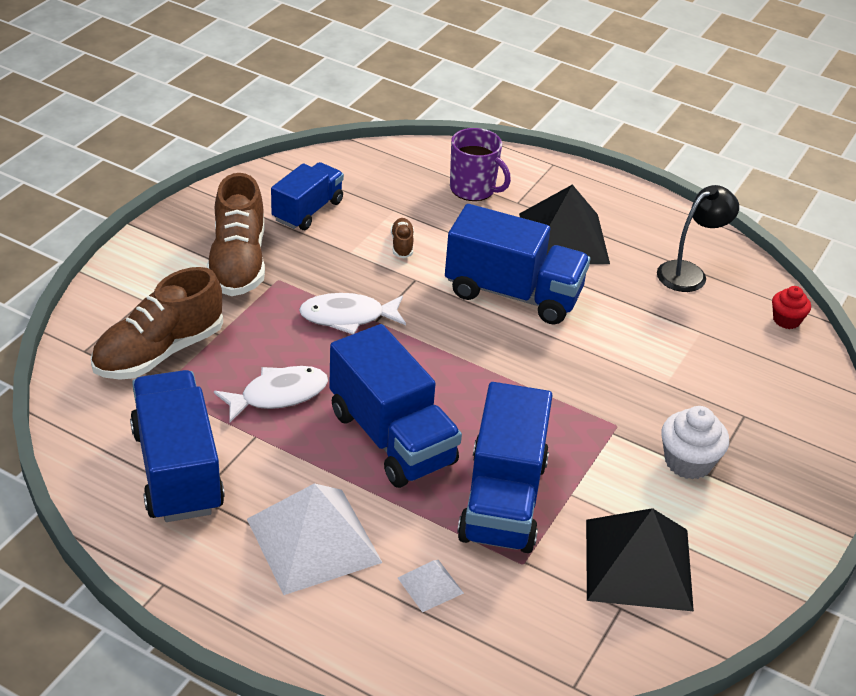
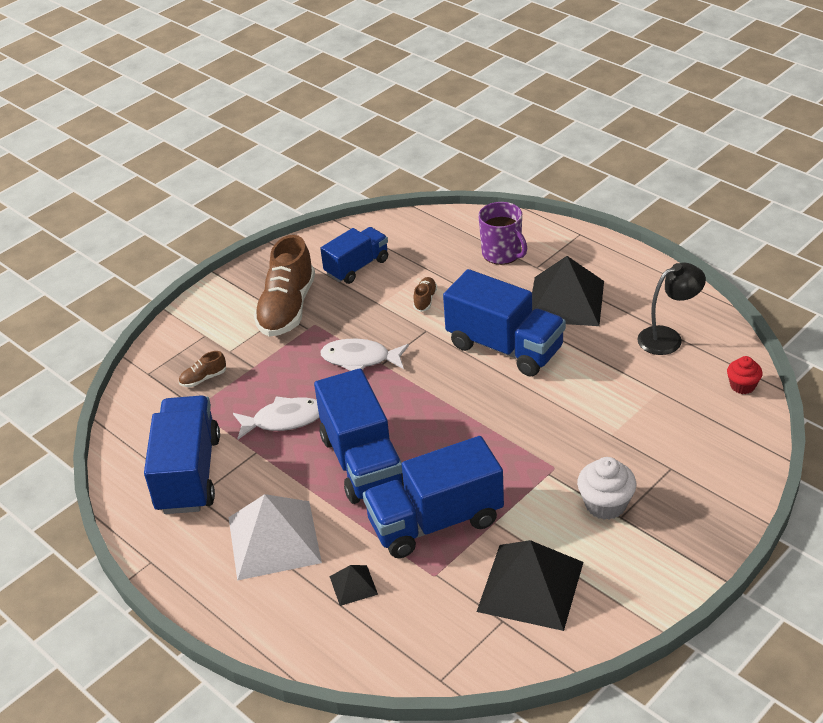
camera: 20 degrees right, 0 degrees up
(159, 352) = (203, 378): brown shoe -> brown shoe, size x0.42
(430, 585) = (353, 585): white pyramid -> black pyramid
(502, 500) = (435, 522): blue truck -> blue truck turned 45 degrees clockwise

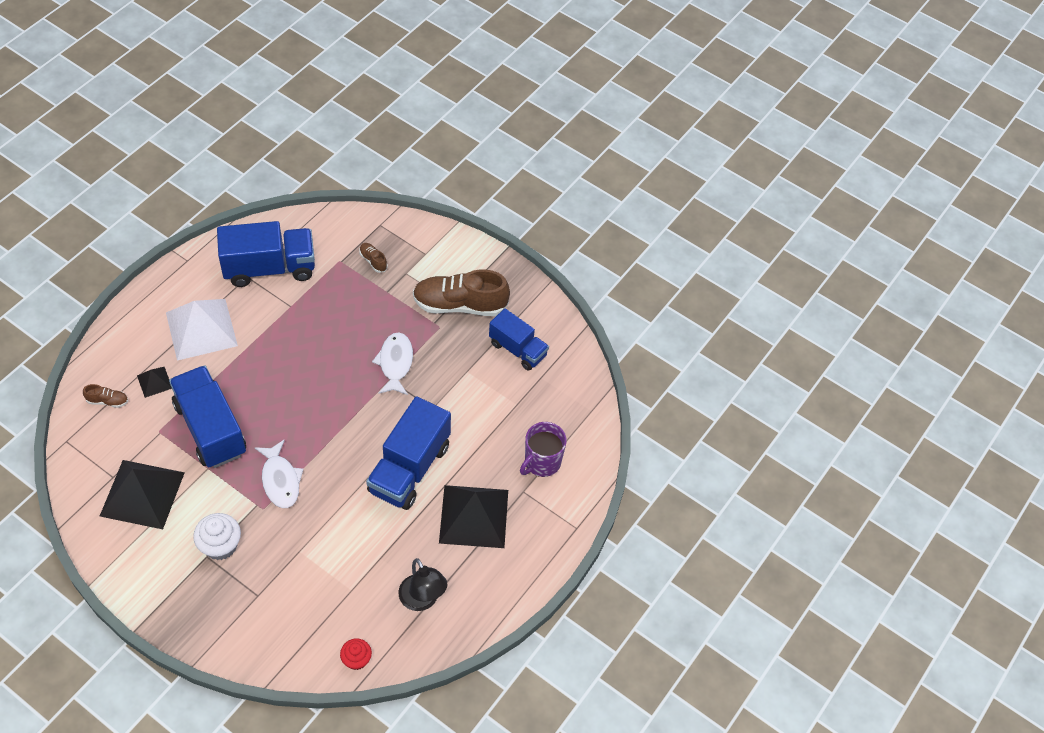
camera: 75 degrees right, 15 degrees up
(284, 420) = (324, 319): white fish -> white fish (280, 480)
(362, 462) = (276, 376): blue truck -> none
(425, 300) = (473, 404): brown shoe -> brown shoe (107, 401)

